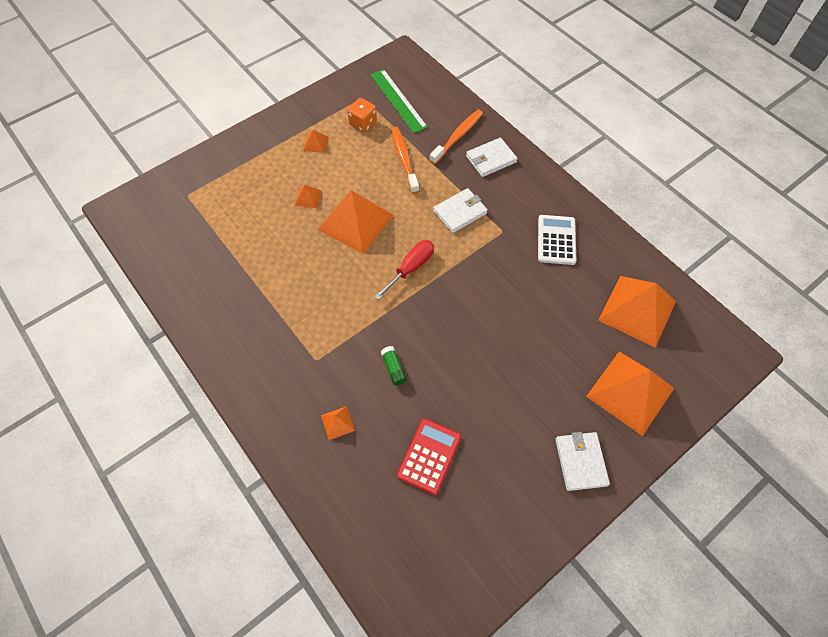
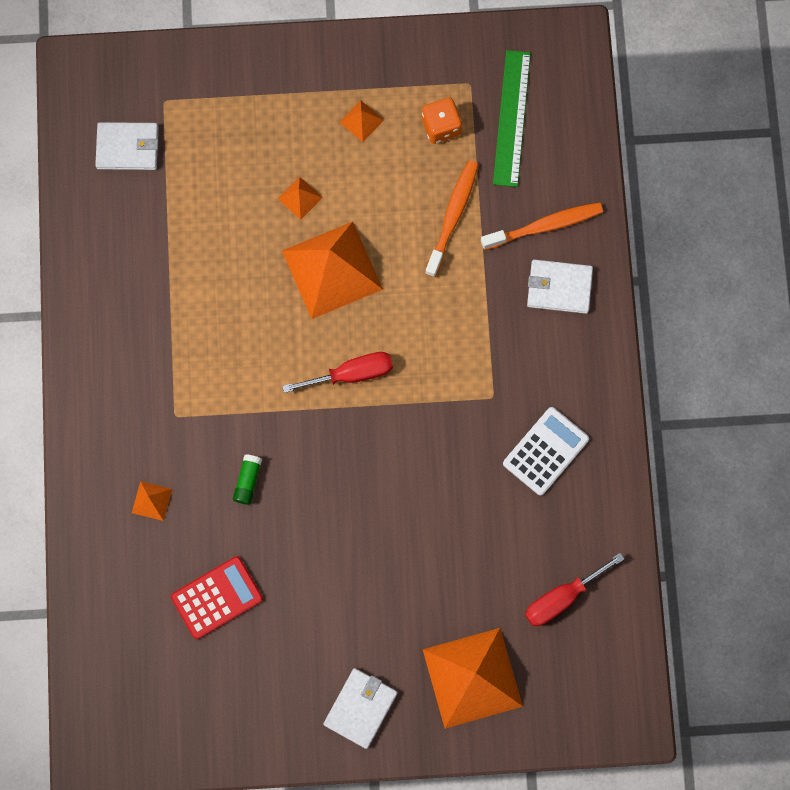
camera: 35 degrees right, 15 degrees up
(460, 212) = (463, 338): white wallet -> white wallet (128, 147)
(637, 310) = (561, 597): orange pyramid -> red screwdriver

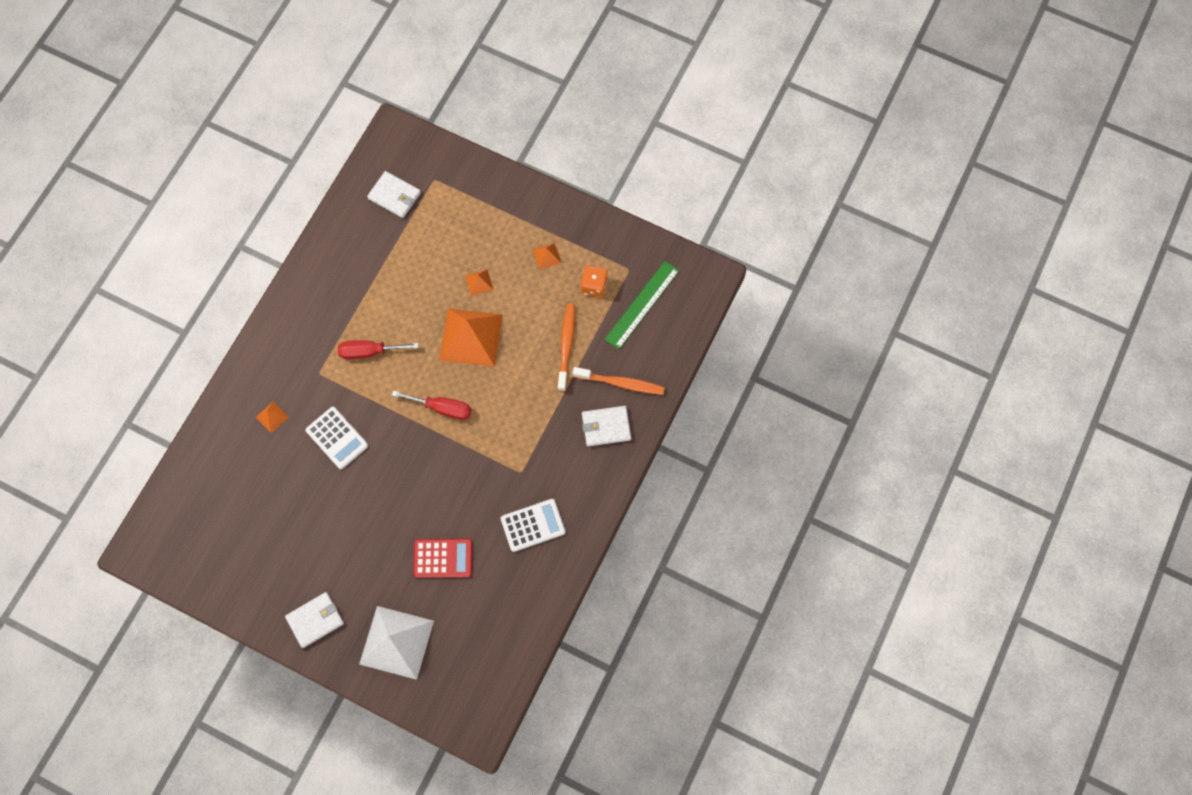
camera: 30 degrees right, 5 degrees down
(217, 597) = (272, 499): red calculator -> red calculator (443, 558)
(248, 481) = (337, 438): green glue stick -> white calculator
(452, 217) = (566, 345): orange toothbrush -> orange toothbrush turned 45 degrees counterclockwise
(472, 677) = (396, 642): orange pyramid -> white pyramid
(559, 288) = (606, 427): white wallet -> white wallet turned 45 degrees counterclockwise
(561, 597) = (485, 624): red screwdriver -> red screwdriver (369, 352)

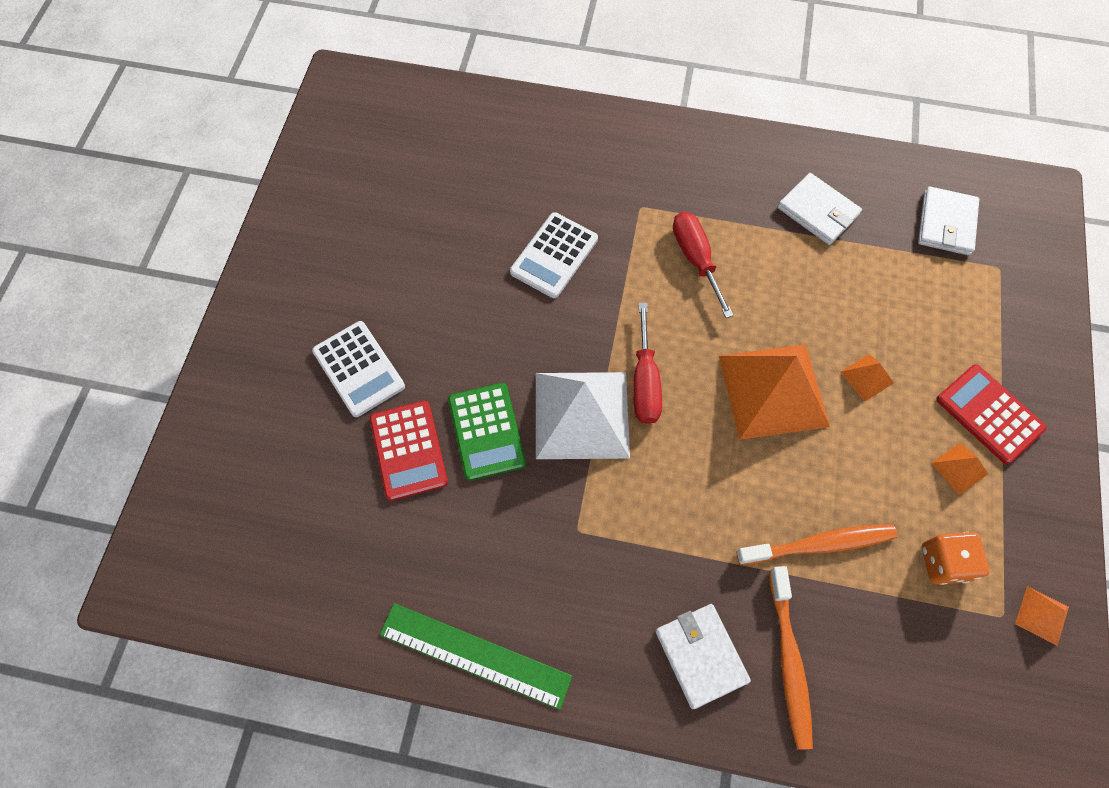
camera: 75 degrees right, 5 degrees down
(272, 417) = (560, 170): orange pyramid -> orange pyramid (1042, 615)
(315, 620) = (284, 304): white wallet -> white wallet (818, 211)
(396, 642) = (267, 420): white pyramid -> white pyramid (582, 414)
(445, 509) = (486, 431): none -> green calculator
(521, 227) = (989, 414): none -> red calculator
(533, 525) = (493, 576): white calculator -> white calculator (358, 369)
(642, 305) = (949, 660): green ruler -> green ruler (475, 655)

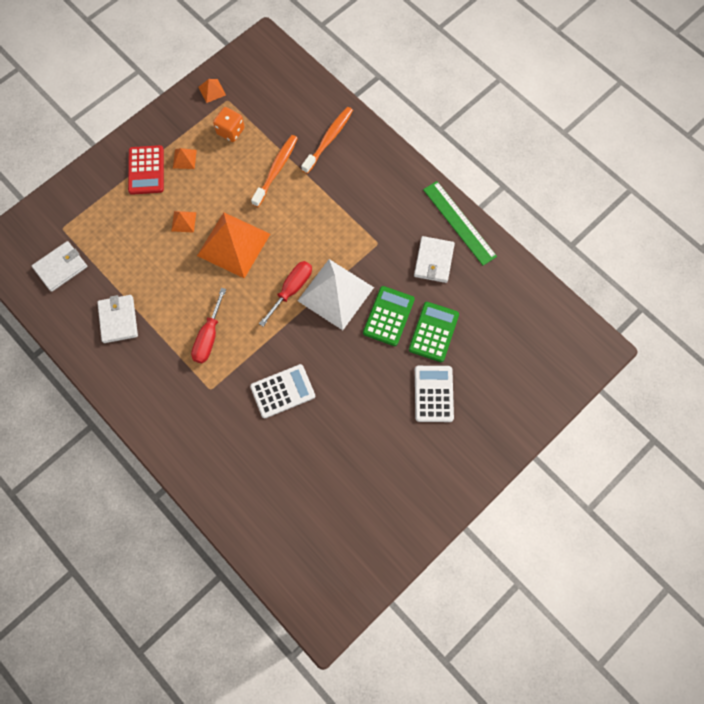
camera: 145 degrees left, 5 degrees up
(408, 450) = (433, 332): red calculator -> green calculator
(700, 655) = (363, 163): white wallet -> white wallet (434, 261)
(819, 544) = (276, 170): orange toothbrush -> orange toothbrush turned 90 degrees clockwise

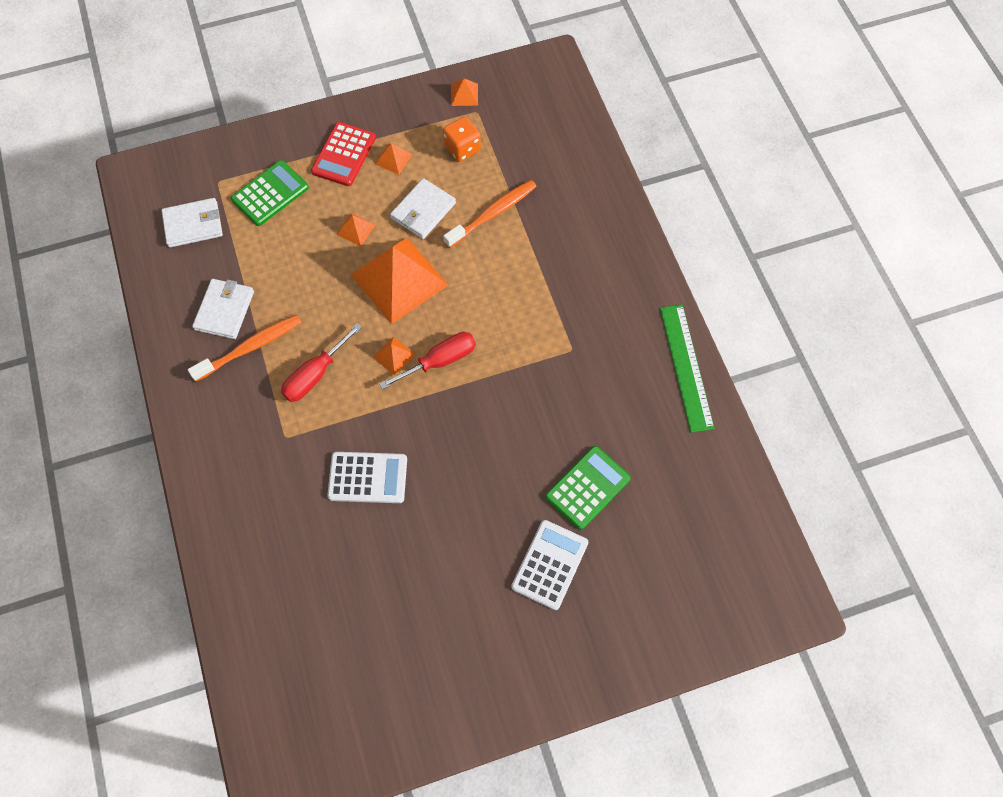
camera: 25 degrees right, 5 degrees down
(257, 299) = (394, 355): none -> orange pyramid
(328, 139) = (573, 203): orange toothbrush -> orange toothbrush (250, 347)
(335, 294) = (489, 389): white pyramid -> none
(388, 316) = (541, 443): green calculator -> green calculator (270, 193)
(434, 261) = (631, 400): white wallet -> white wallet (423, 211)

